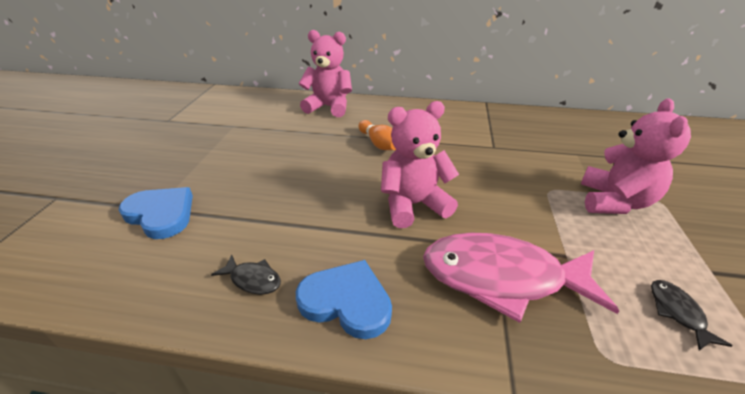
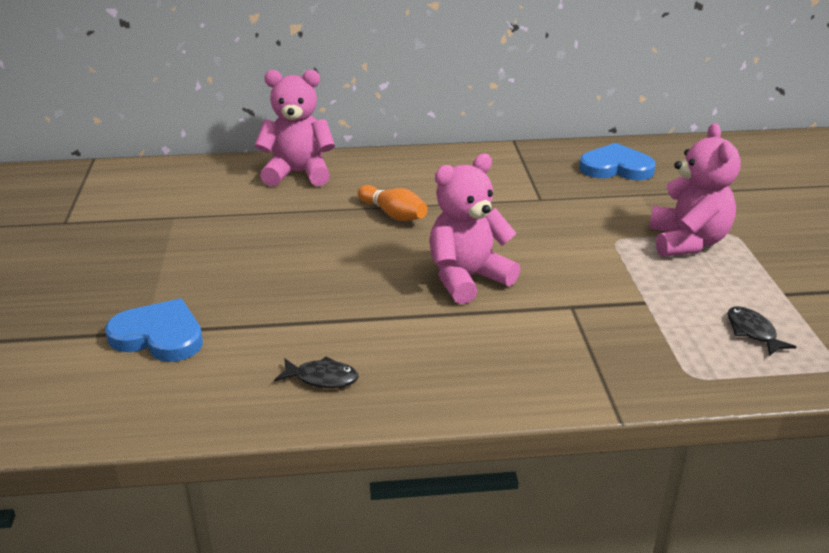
camera: 15 degrees left, 5 degrees down
(346, 301) = (435, 378): blue heart -> blue heart (616, 167)
(502, 278) = (585, 332): pink fish -> none

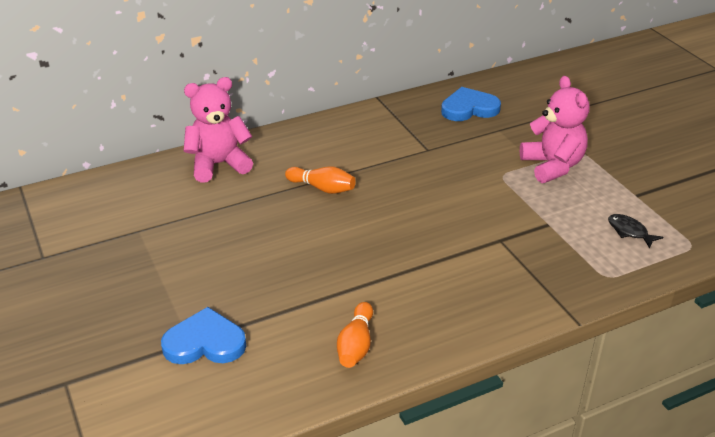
camera: 20 degrees left, 5 degrees up
(322, 378) = (356, 345): black fish -> orange bowling pin
(467, 278) = (413, 234): pink teddy bear -> none

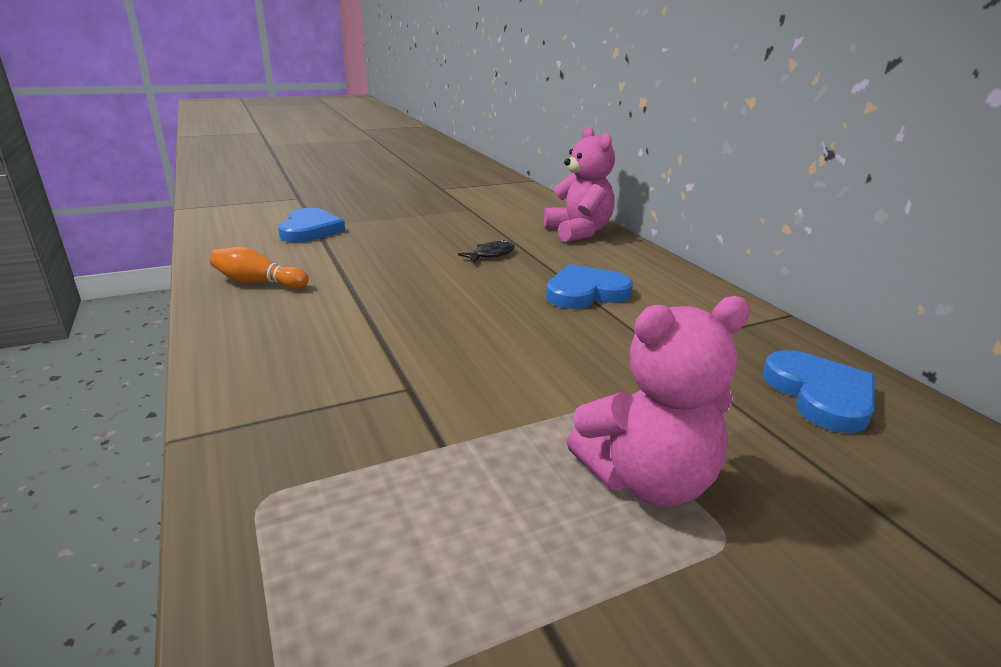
camera: 90 degrees right, 10 degrees down
(322, 188) = (541, 275): orange bowling pin -> none
(354, 169) = (585, 292): none -> blue heart
(629, 231) = (392, 570): black fish -> black fish (491, 254)

